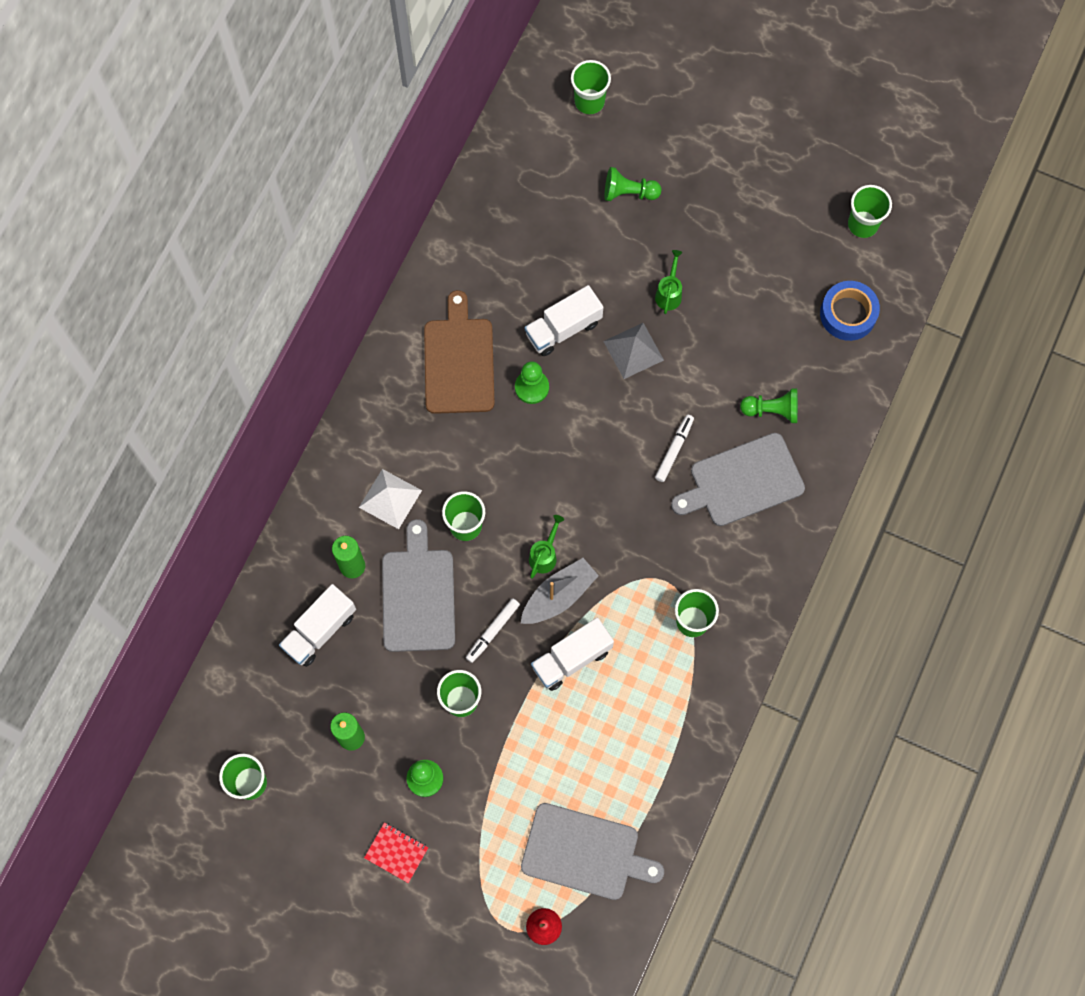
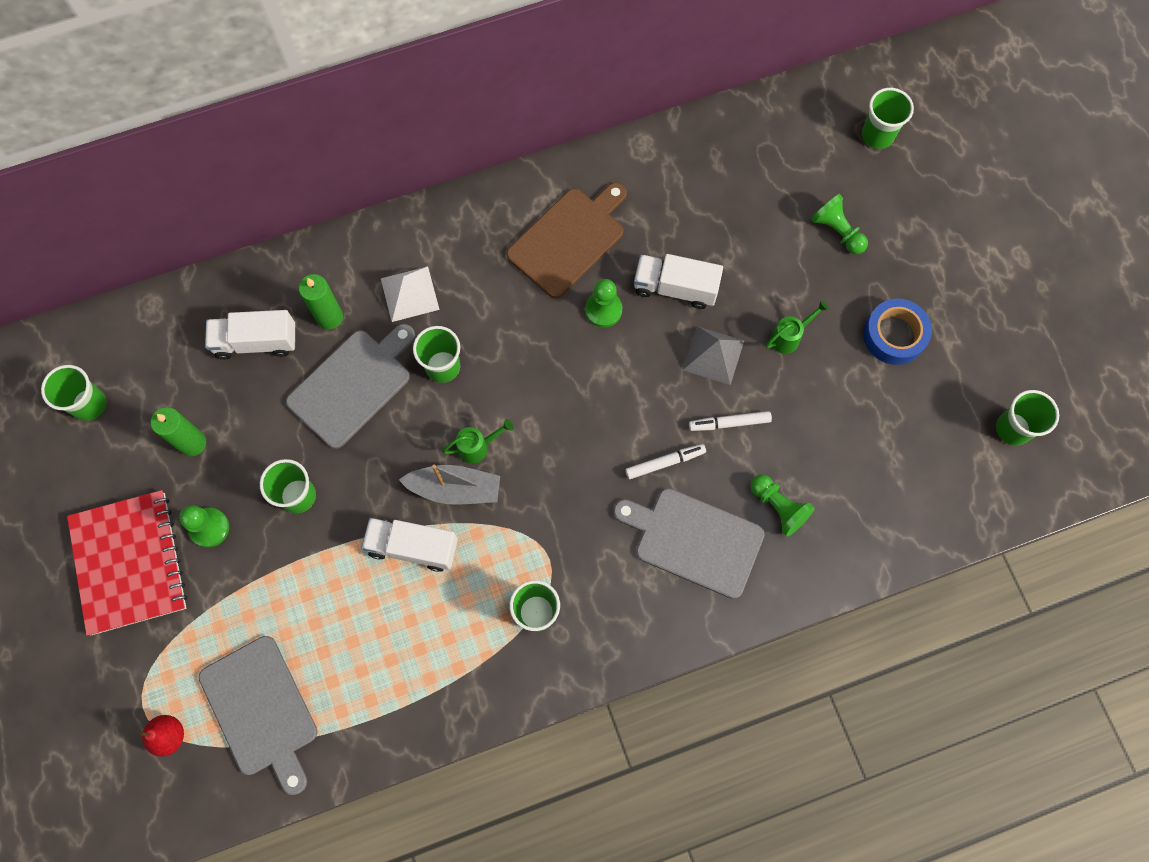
camera: 45 degrees right, 0 degrees up
(396, 852) = (129, 563): red notebook -> red notebook, size x2.25
(492, 631) = (377, 466): white marker -> white marker (729, 423)
(848, 314) = (924, 489): blue tape -> blue tape (894, 335)

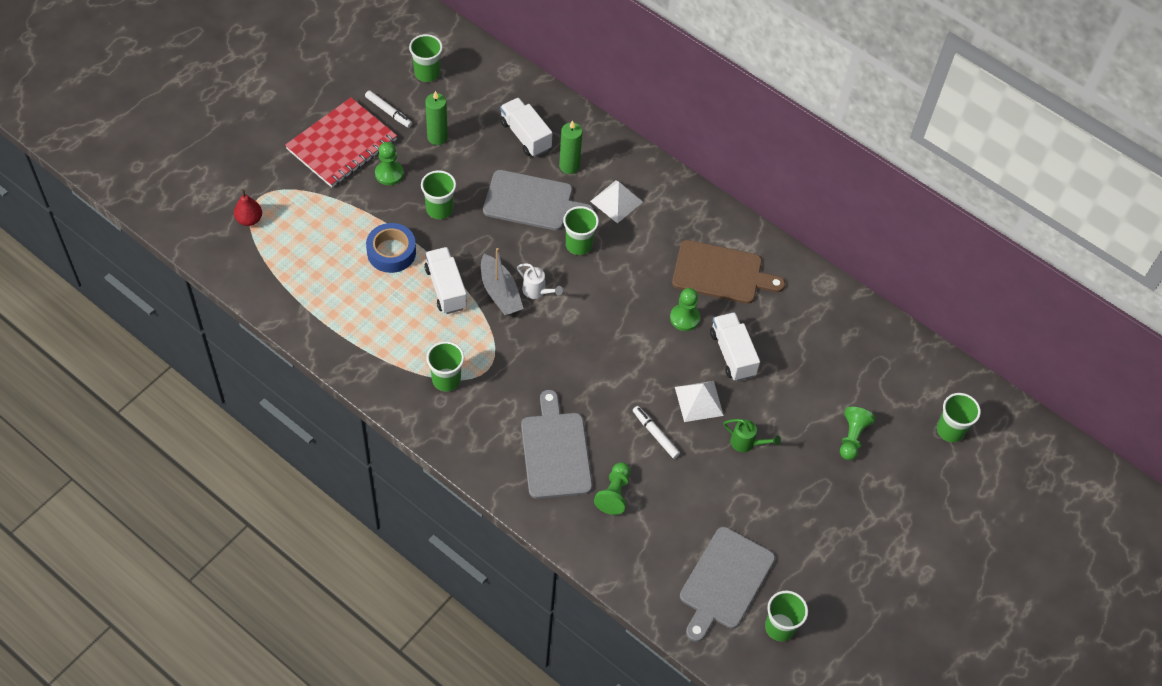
camera: 55 degrees right, 15 degrees down
(261, 710) = (292, 259): grey cutting board -> grey cutting board (724, 581)
(477, 447) = (537, 291): green watering can -> white watering can
(665, 463) = (599, 407): white marker -> white marker (388, 112)
(713, 355) = (699, 401): grey pyramid -> white pyramid
(894, 335) = (797, 512): blue tape -> blue tape (391, 252)

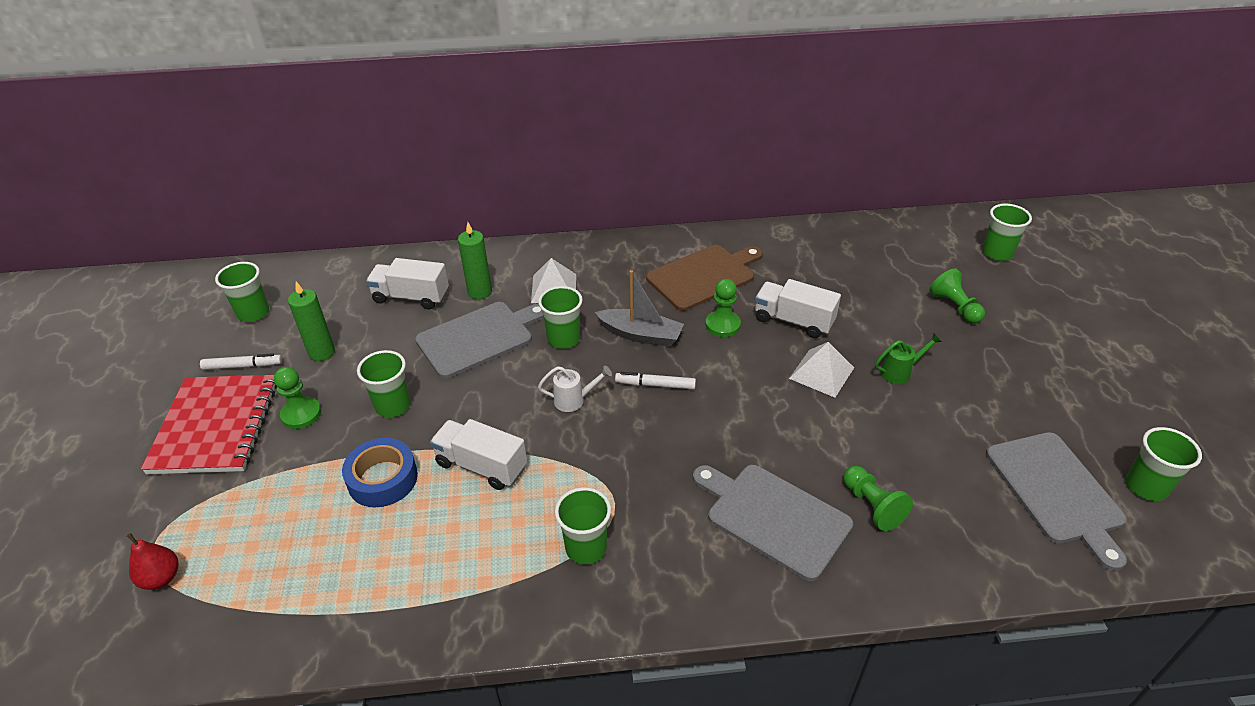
camera: 40 degrees left, 15 degrees down
(500, 292) = (541, 428): grey boat -> grey boat (641, 335)
(655, 434) = (829, 426): white marker -> white marker (655, 385)

